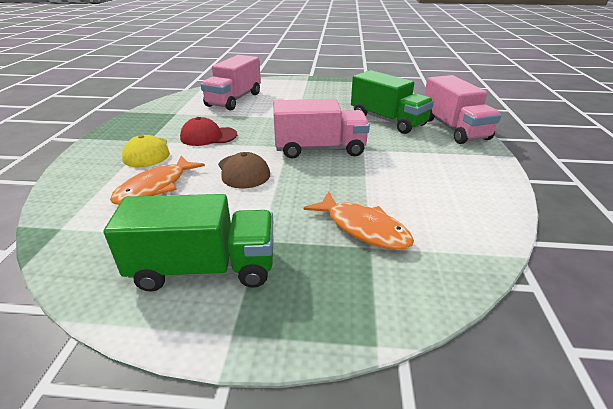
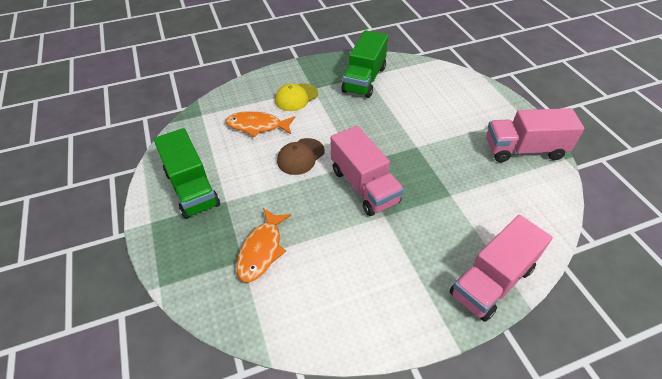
camera: 65 degrees right, 15 degrees up
(208, 136) = (340, 113): red cap -> none
(234, 100) = (421, 92): pink truck -> pink truck (524, 150)
(387, 120) = (466, 216): green truck -> green truck (364, 79)

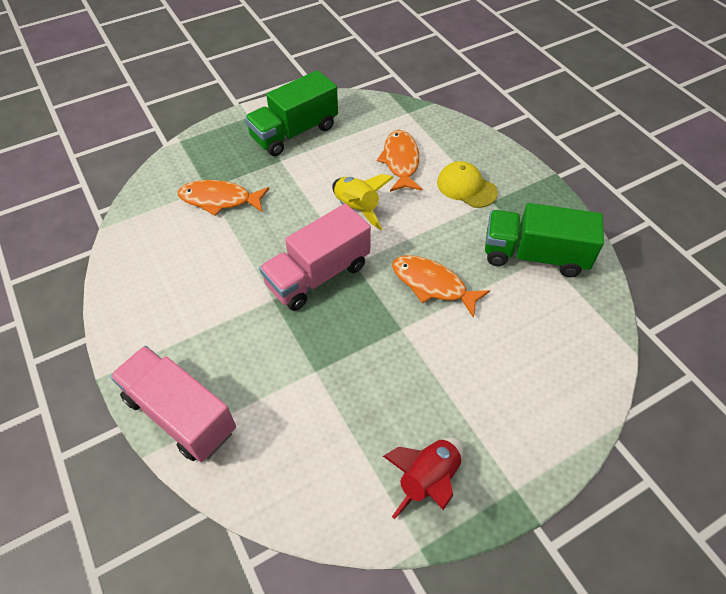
camera: 80 degrees right, 5 degrees up
(300, 156) = (357, 208): brown cap -> yellow rocket
(381, 127) = (432, 285): none -> orange fish
(524, 150) = (427, 479): pink truck -> red rocket

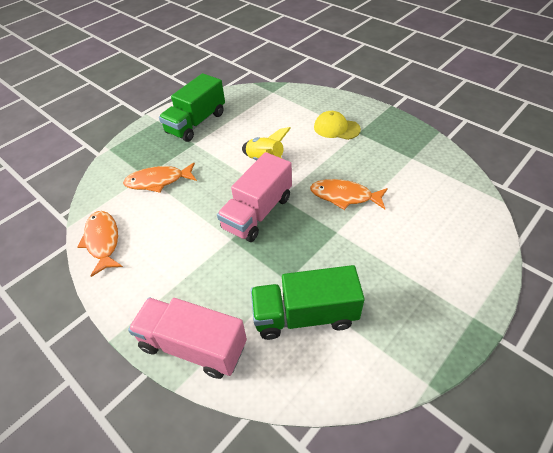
camera: 15 degrees left, 5 degrees down
(401, 161) = (283, 123): orange fish -> orange fish (103, 241)
(427, 479) = (408, 331): red rocket -> none
(534, 255) = (404, 159): green truck -> green truck (305, 315)

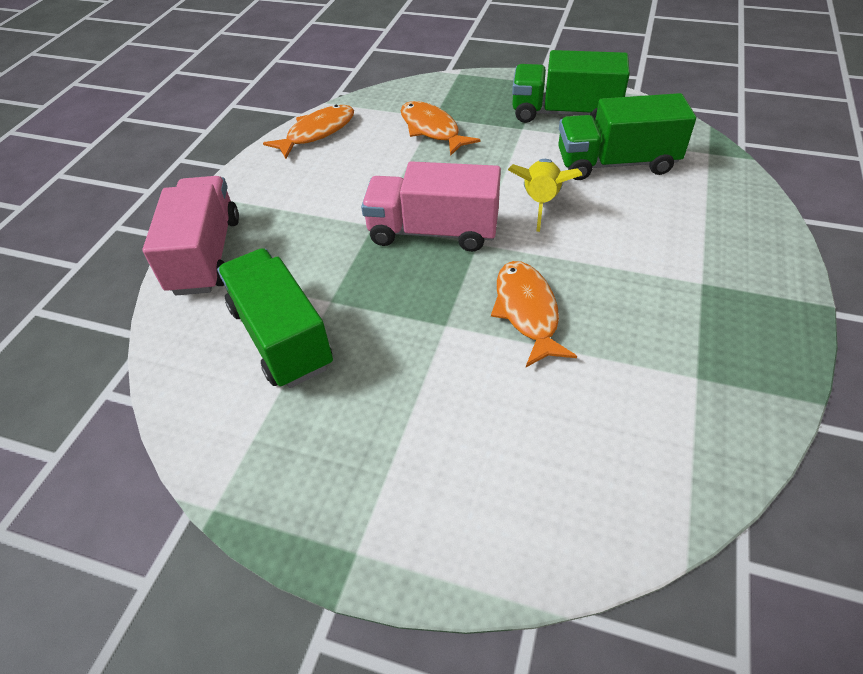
camera: 65 degrees right, 0 degrees up
(256, 123) = (616, 163): none -> green truck
(336, 128) = (687, 252): yellow cap -> none

